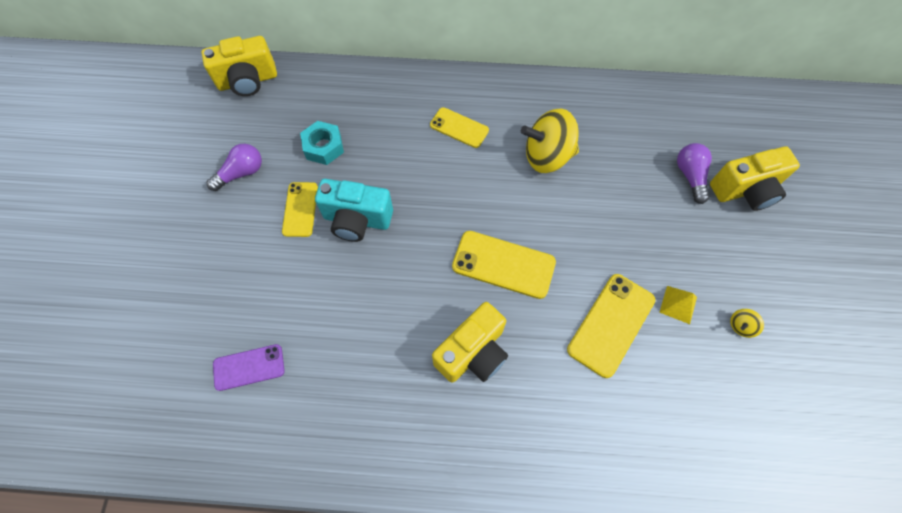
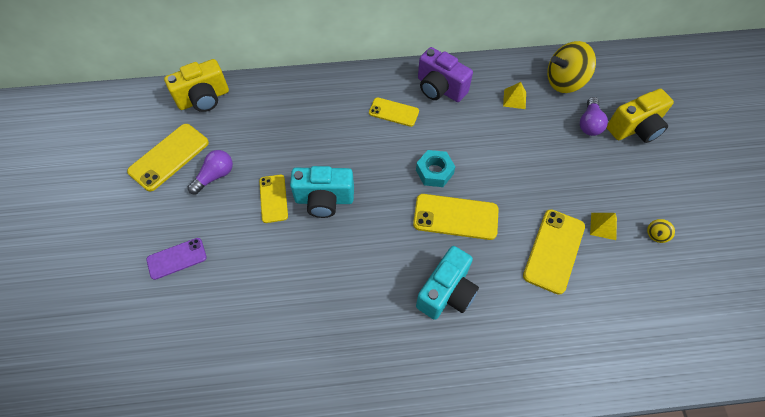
camera: 10 degrees left, 5 degrees down
(196, 143) = (169, 157): none -> yellow phone
(249, 367) = (257, 337): purple phone -> purple phone (177, 258)
(324, 147) = (282, 144): turquoise nut -> turquoise nut (434, 172)
(473, 352) = (446, 292): yellow camera -> turquoise camera
(519, 107) = (440, 88): none -> purple camera
(547, 156) = (471, 124): yellow spinning top -> yellow spinning top (564, 82)
(605, 132) = (514, 99): none -> yellow pyramid
(690, 176) = (589, 123): purple light bulb -> purple light bulb turned 150 degrees counterclockwise

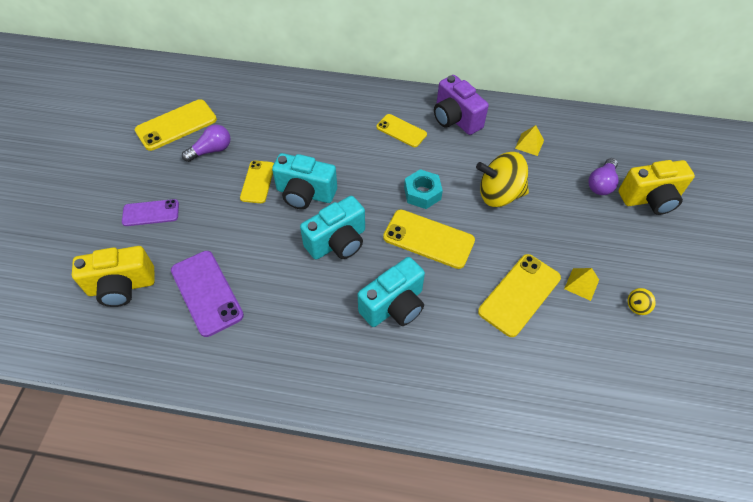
camera: 15 degrees right, 5 degrees down
(204, 99) = (226, 82): yellow camera -> yellow camera (122, 286)
(264, 328) = (207, 292): none -> purple phone
(372, 242) = (337, 242): none -> turquoise camera
(564, 82) = (588, 139): yellow spinning top -> yellow spinning top (499, 194)

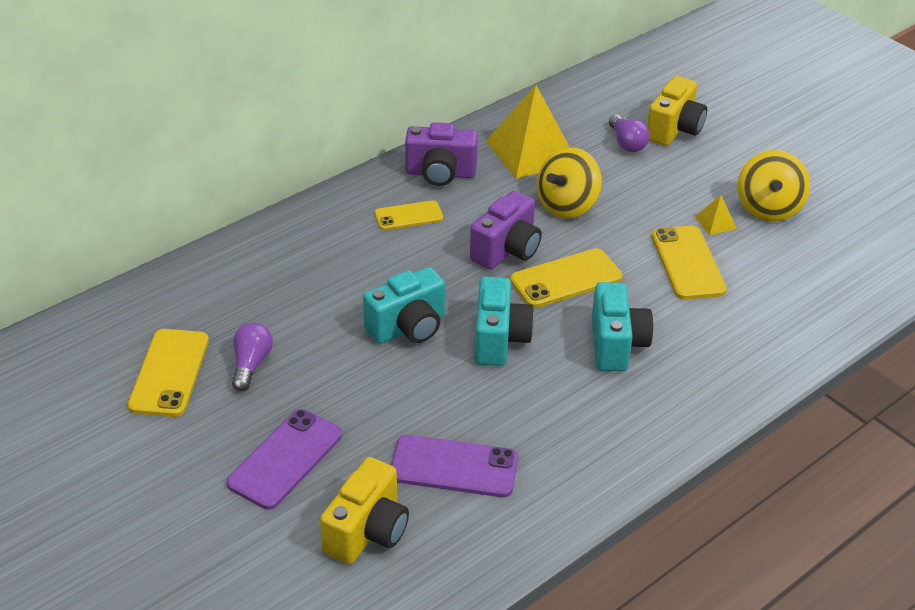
camera: 50 degrees left, 15 degrees down
(151, 213) = (285, 459): purple phone -> purple phone, size x1.55
(257, 182) = (346, 353): yellow phone -> none
(422, 193) = (507, 250): turquoise nut -> purple camera
(529, 144) = (531, 151): yellow pyramid -> yellow pyramid, size x2.36
(637, 306) = (768, 208): yellow spinning top -> yellow spinning top, size x2.44

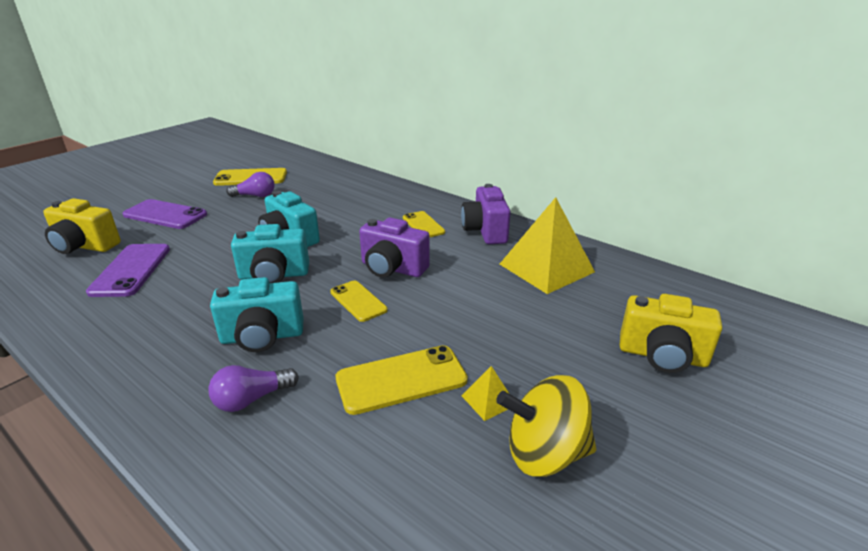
camera: 80 degrees right, 10 degrees down
(566, 279) = (358, 301): yellow phone -> yellow phone, size x0.64
(567, 206) = (471, 293): yellow spinning top -> none
(627, 143) = (605, 322): purple light bulb -> purple light bulb (251, 399)

